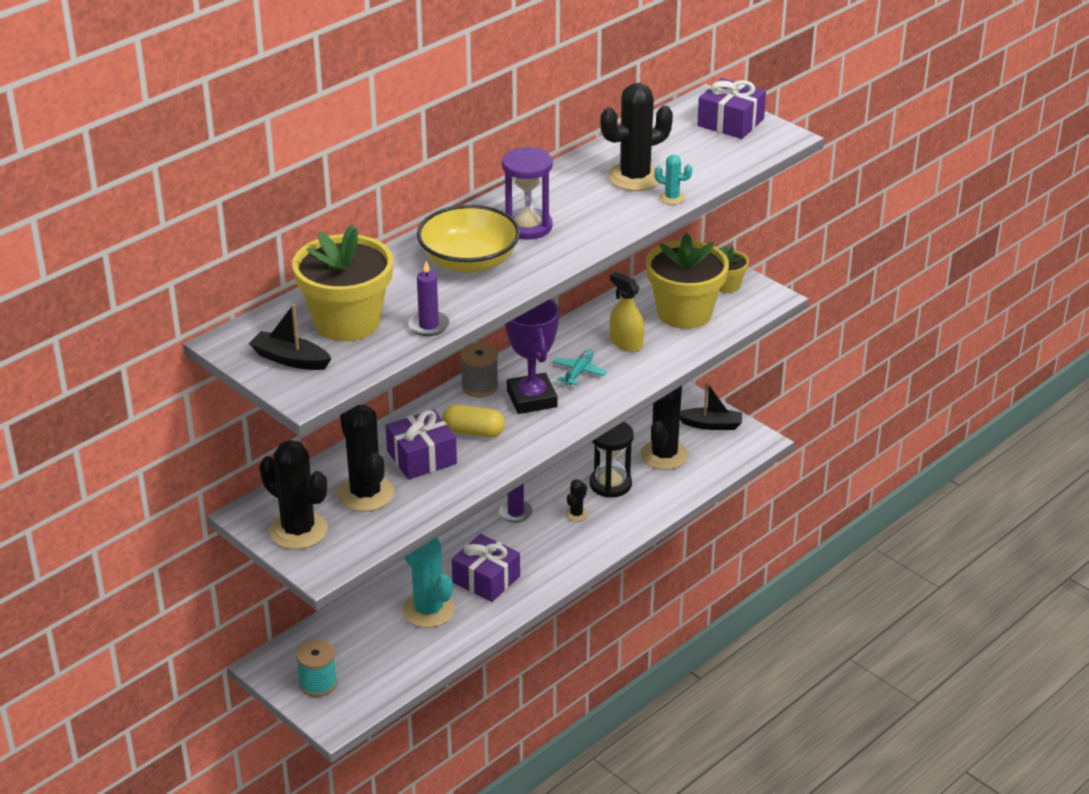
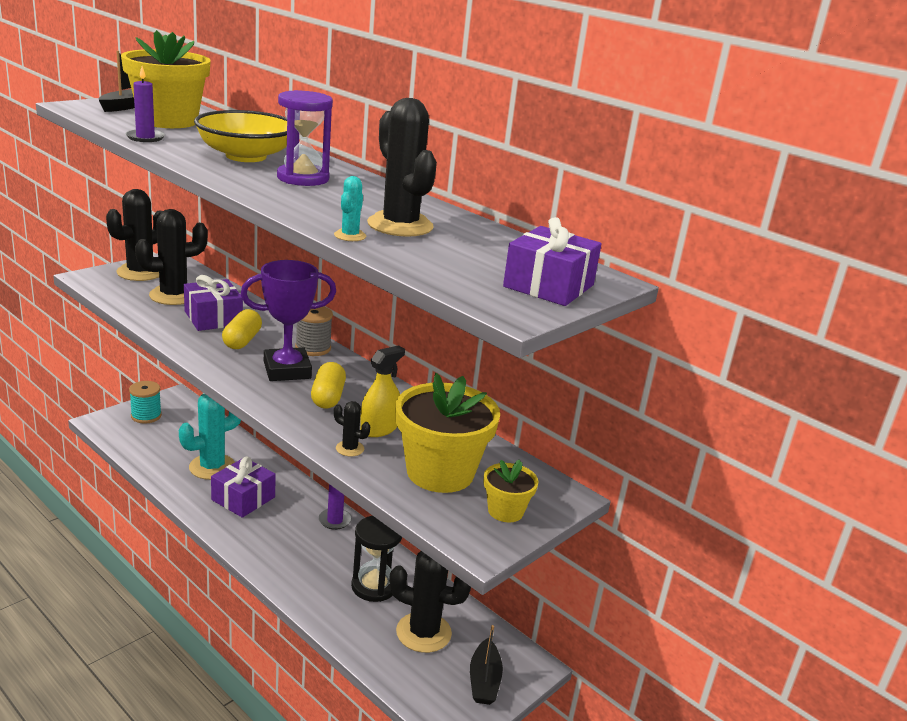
camera: 85 degrees right, 10 degrees down
(576, 514) = (327, 559): black cactus -> black cactus (350, 449)
(579, 372) = (328, 397): turquoise plane -> yellow capsule

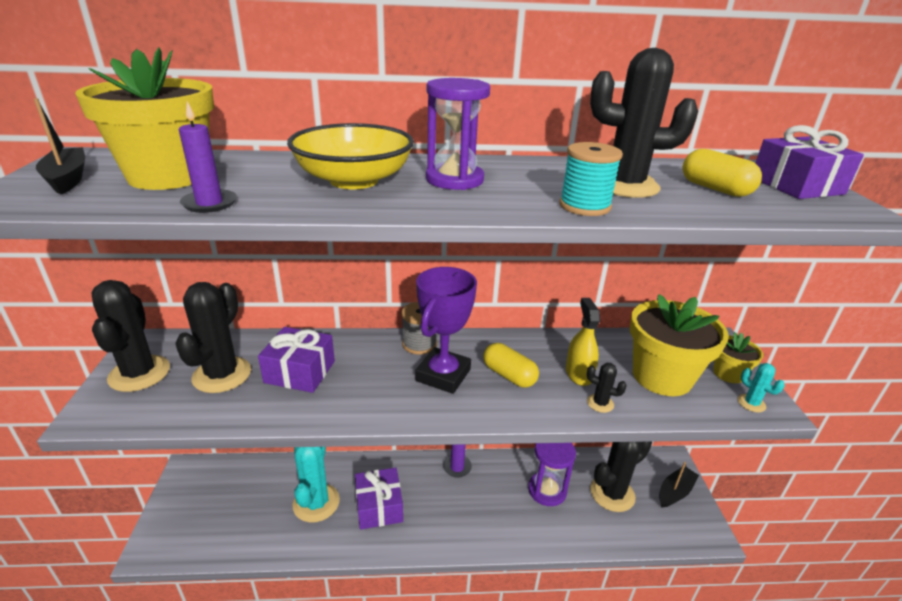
camera: 45 degrees left, 5 degrees up
(146, 416) = (187, 507): turquoise spool -> turquoise spool (584, 206)
(242, 341) = (363, 375): yellow capsule -> yellow capsule (715, 189)
(350, 236) = (645, 211): turquoise cactus -> turquoise cactus (751, 403)
(350, 449) = (600, 403): black cactus -> black cactus turned 45 degrees clockwise
(374, 586) = (547, 490): black hourglass -> purple hourglass
(484, 681) = (675, 492): black boat -> black boat turned 90 degrees counterclockwise

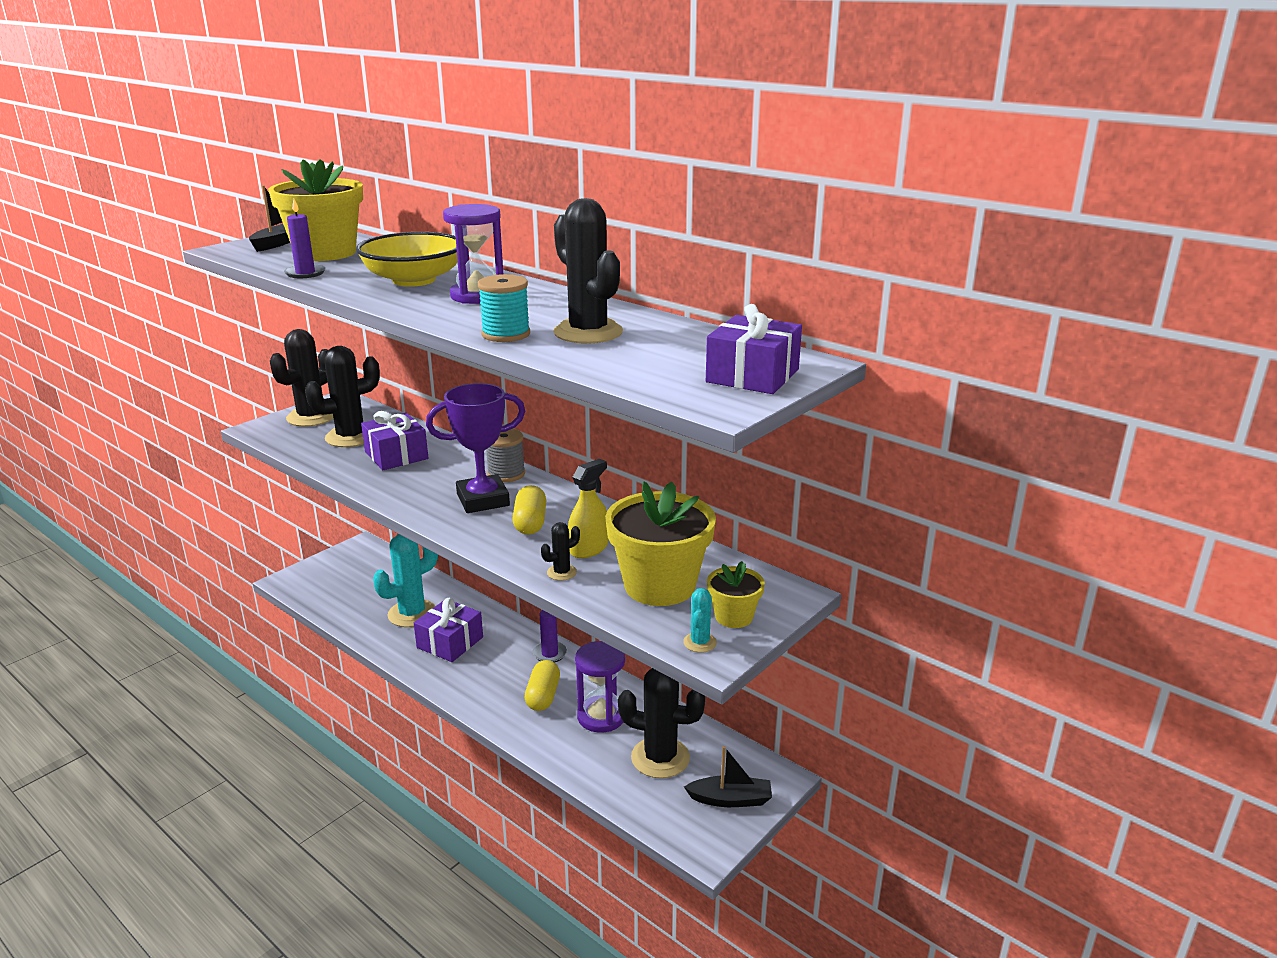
camera: 45 degrees right, 5 degrees down
(600, 403) = (562, 572): black cactus -> black cactus turned 75 degrees clockwise
(715, 189) = (659, 355): yellow capsule -> yellow capsule (543, 696)

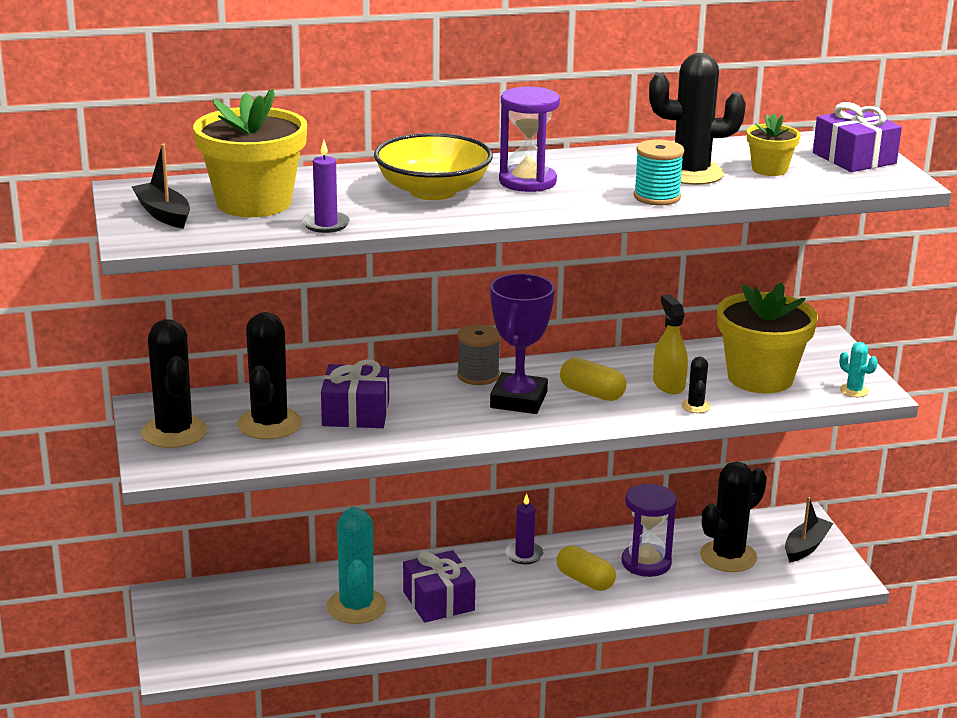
camera: 55 degrees left, 0 degrees up
(733, 617) = (833, 368): yellow flower pot -> yellow flower pot (769, 169)

